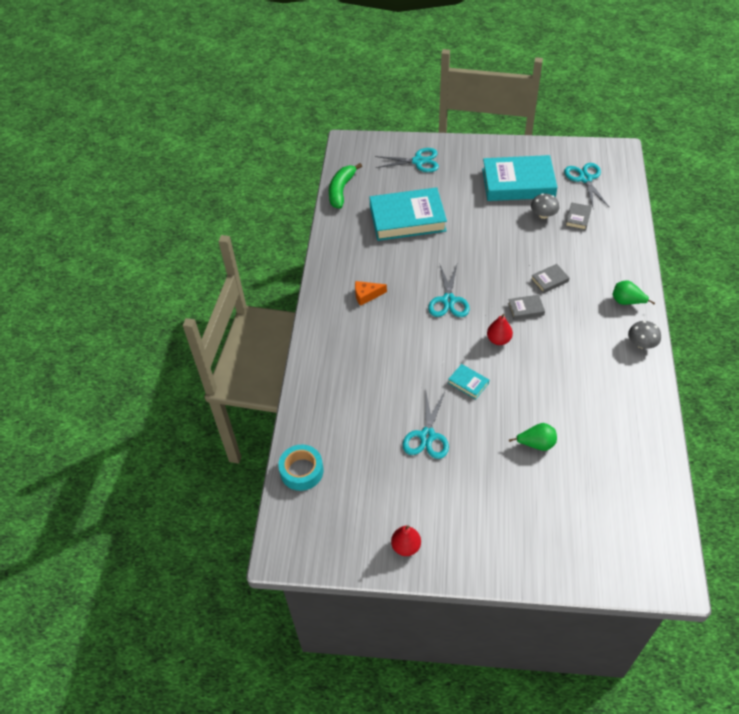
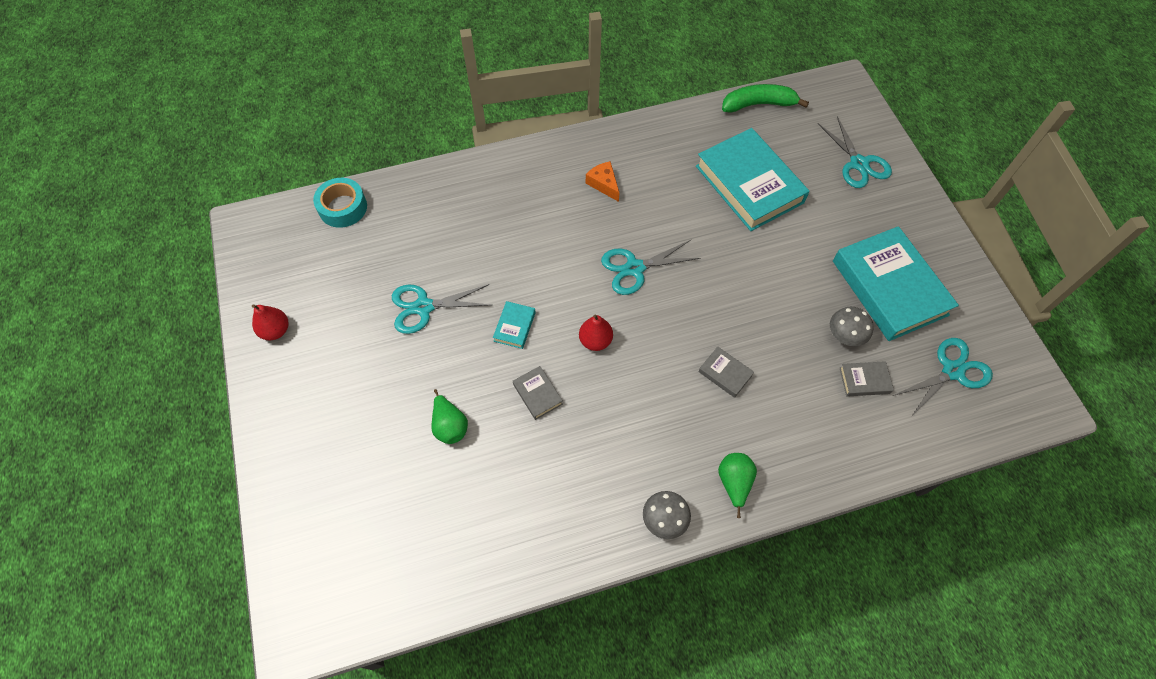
camera: 65 degrees right, 10 degrees up
(525, 309) = (660, 358): grey book -> grey book (537, 394)

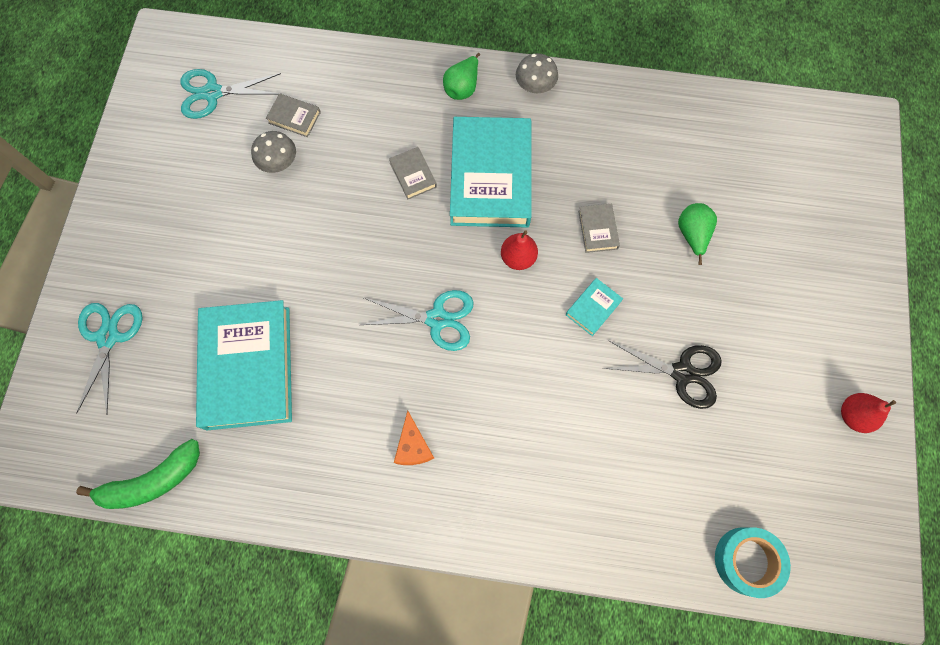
camera: 155 degrees left, 10 degrees up
(423, 307) = (682, 373): turquoise scissors -> black scissors
(758, 104) = (152, 481): green banana -> green banana turned 45 degrees counterclockwise
(889, 287) = (200, 187): turquoise book -> turquoise book (490, 177)

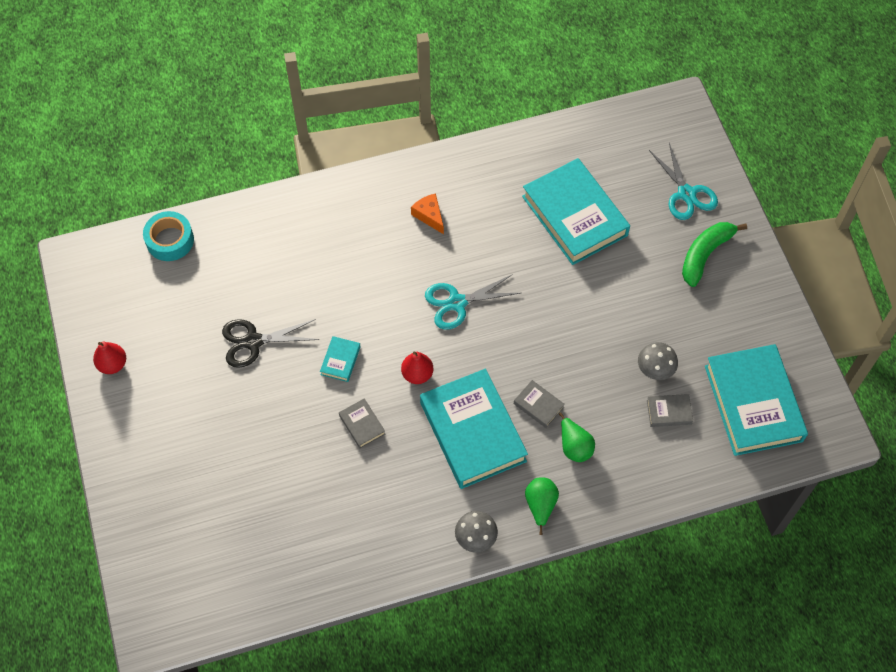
camera: 155 degrees right, 10 degrees down
(152, 481) = (590, 128): green banana -> green banana (705, 255)
(212, 93) = (753, 403): turquoise scissors -> turquoise book
(692, 235) = (281, 454): green pear -> green pear (574, 446)

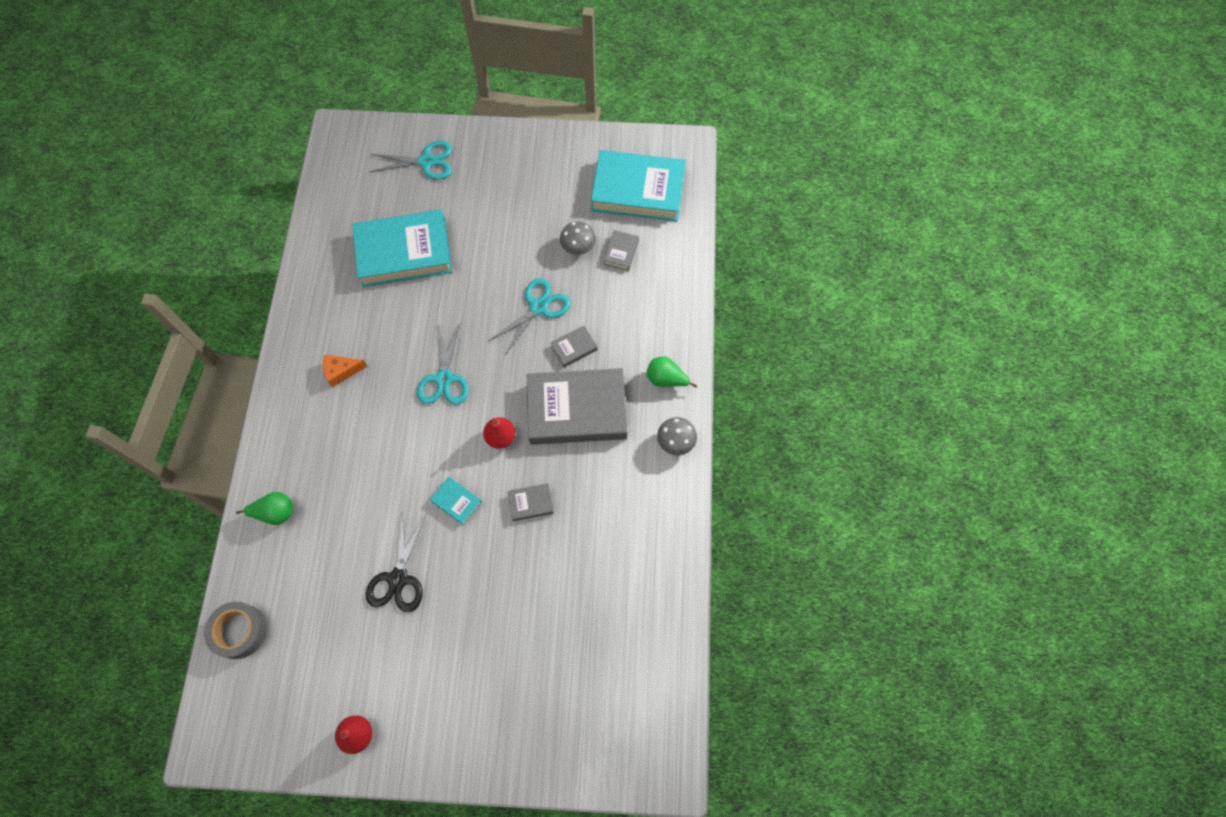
camera: 70 degrees left, 5 degrees up
(170, 240) = (239, 631): turquoise tape -> grey tape
(473, 432) = (577, 410): turquoise book -> grey book
(569, 357) = (539, 307): none -> turquoise scissors
(574, 446) = (623, 334): green pear -> green pear (275, 513)
(705, 255) = (491, 171): green banana -> none

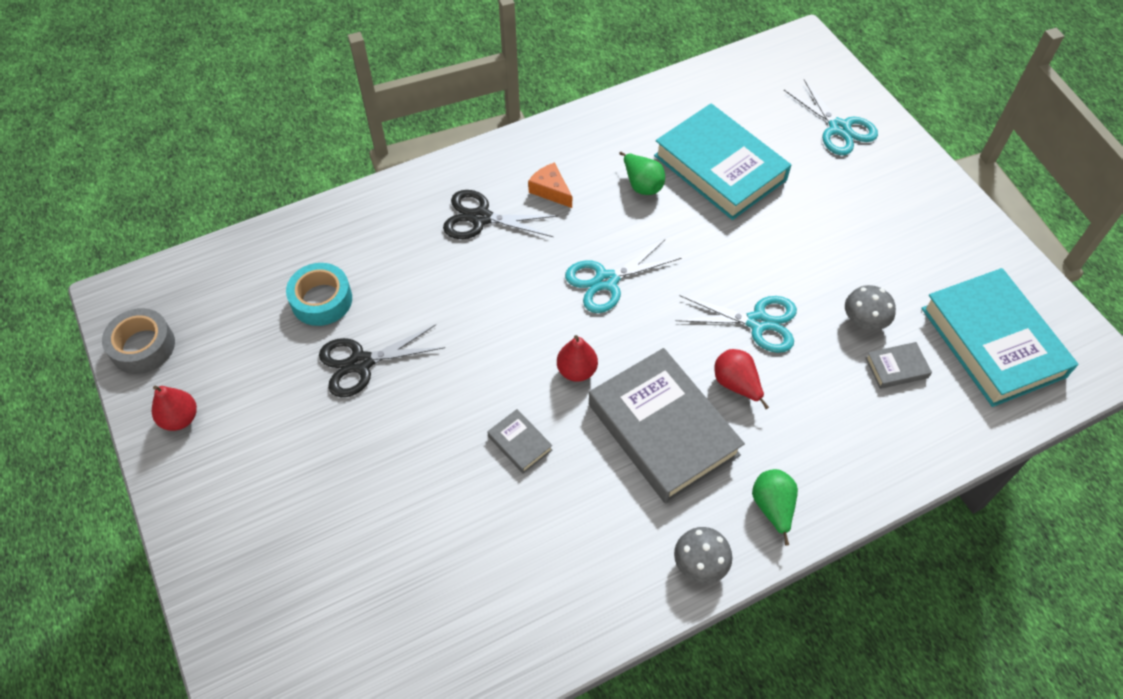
camera: 60 degrees right, 10 degrees down
(239, 631) = (238, 260): grey tape -> grey tape (143, 346)
(275, 513) = (370, 221): green pear -> green pear (642, 185)
(323, 582) = (321, 300): none -> turquoise tape
(330, 432) = (480, 218): none -> black scissors
(456, 501) = (476, 369): turquoise book -> none
(574, 348) = (736, 385): grey book -> red pear

